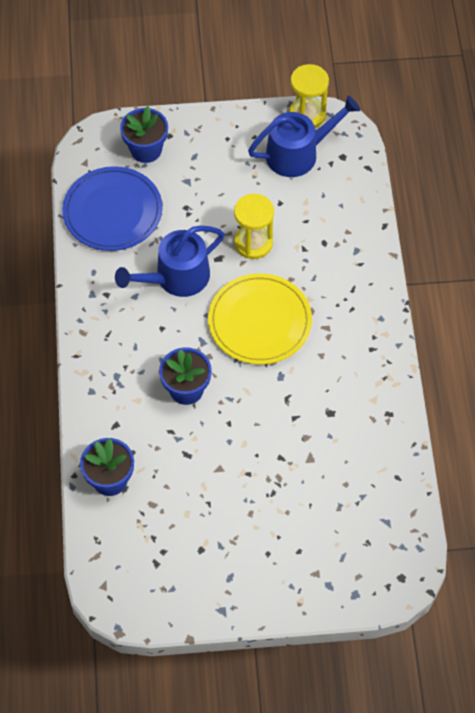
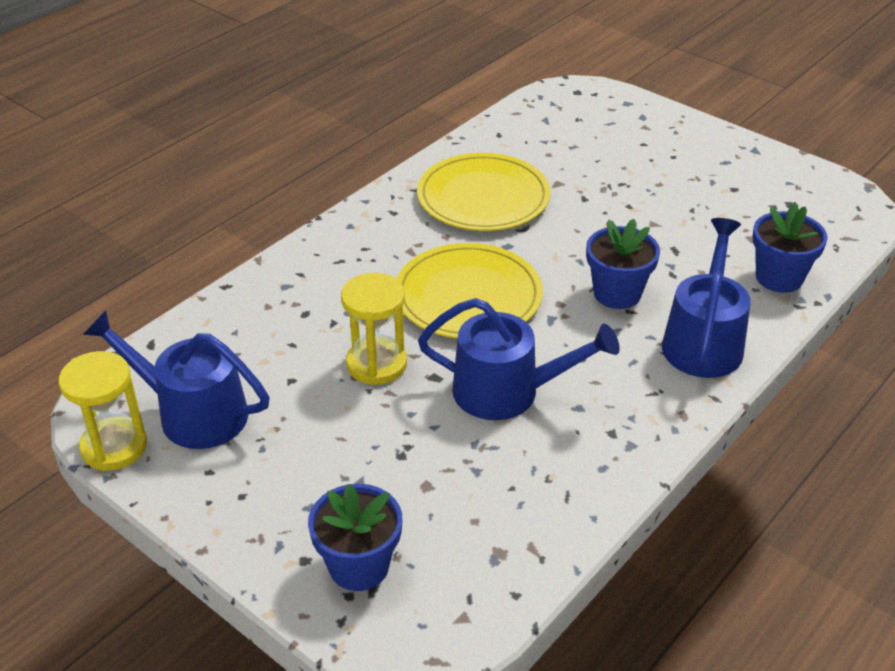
camera: 135 degrees left, 20 degrees down
(111, 391) = (704, 341): none -> blue watering can
(112, 211) = (498, 520): blue plate -> none
(338, 406) = (483, 197): none -> yellow plate

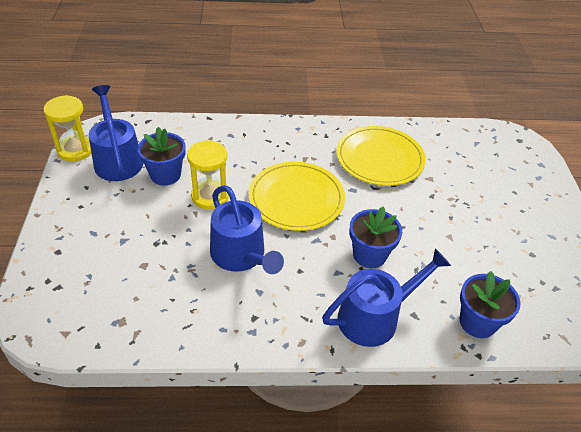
camera: 45 degrees right, 5 degrees up
(359, 566) = (69, 273): blue flower pot -> blue flower pot (165, 175)

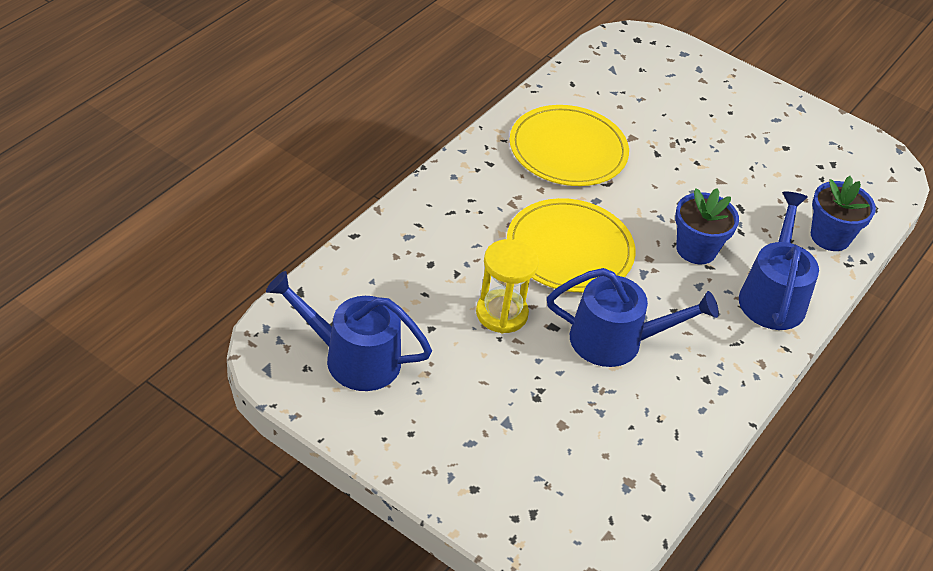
camera: 55 degrees left, 0 degrees up
(75, 150) = (292, 388): yellow hourglass -> none
(165, 175) = (426, 330): blue flower pot -> none

